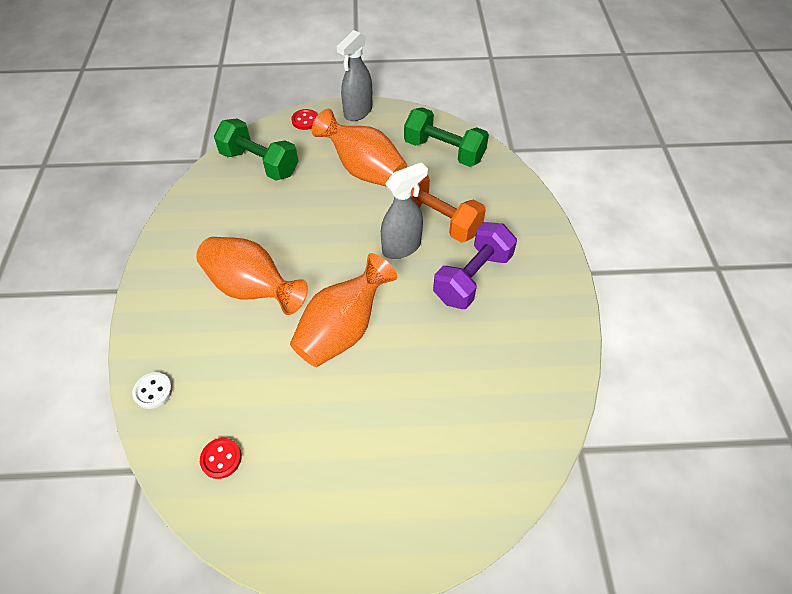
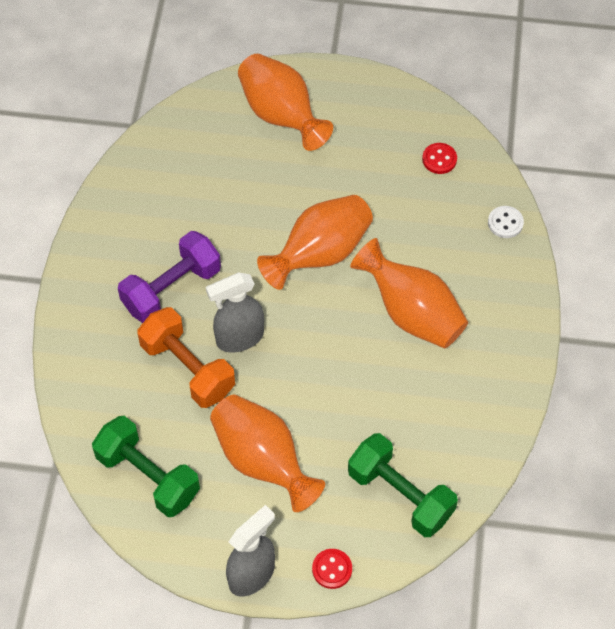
camera: 170 degrees left, 5 degrees up
(413, 489) = (281, 115): none -> orange vase

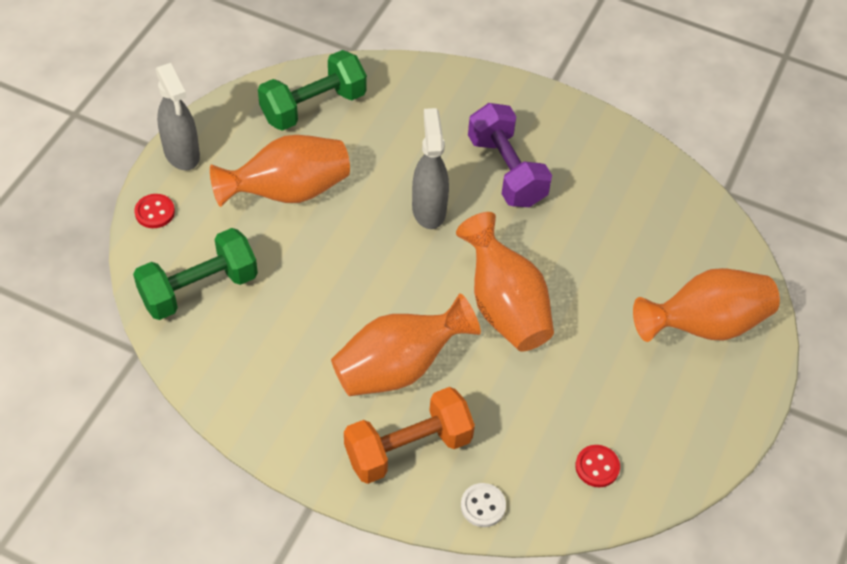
camera: 105 degrees right, 5 degrees down
(188, 368) = (411, 161): orange dumbbell -> orange dumbbell (408, 448)

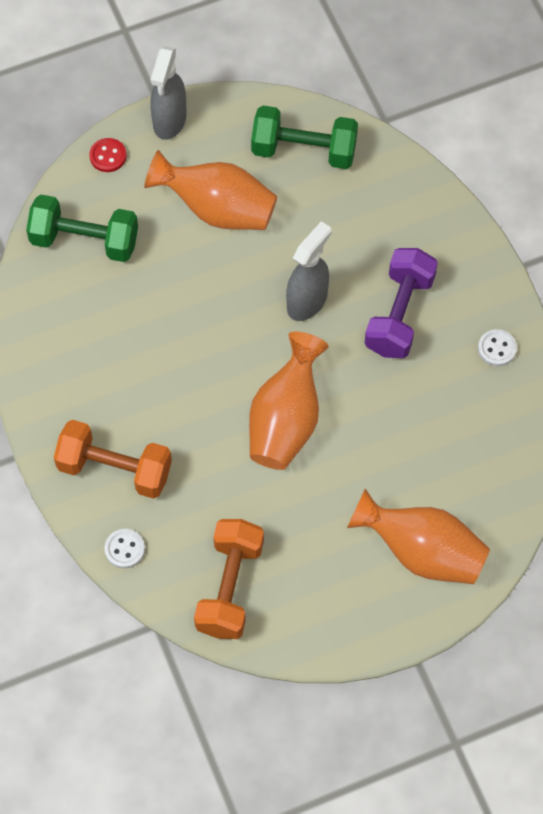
camera: 45 degrees right, 10 degrees up
(398, 367) = (165, 406): orange vase -> none
(597, 467) = (230, 587): red button -> orange dumbbell
(599, 146) = (497, 348): none -> white button

